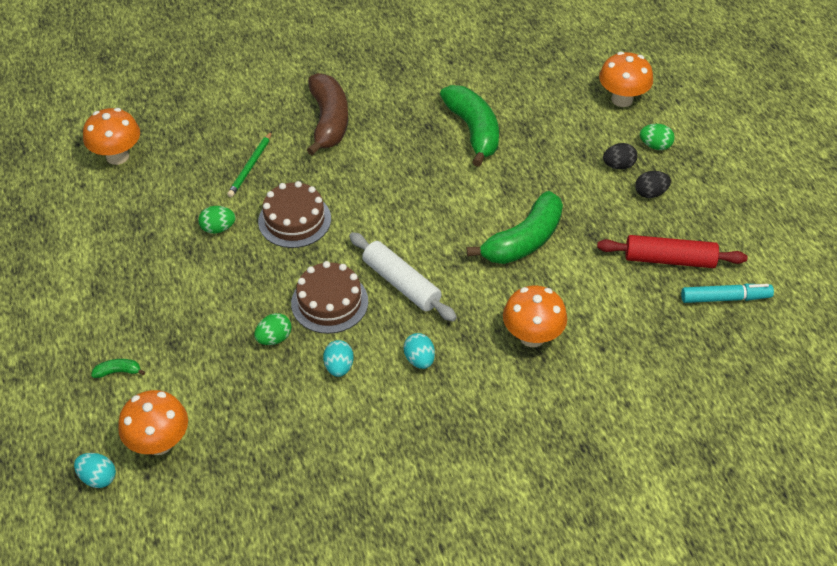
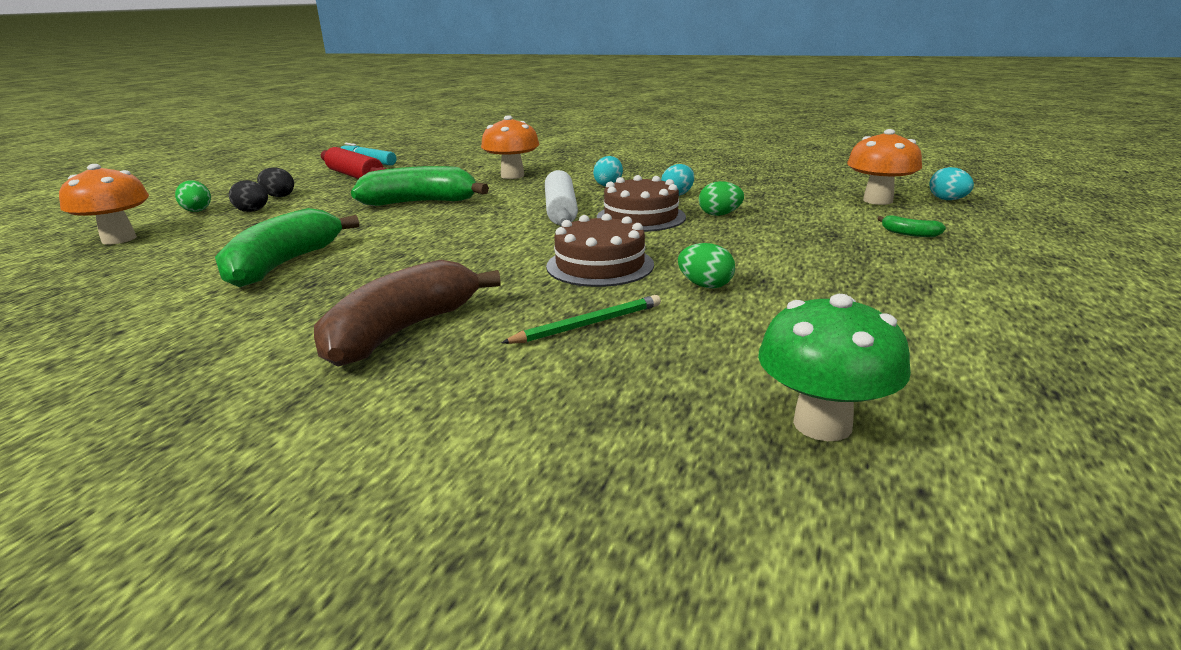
camera: 140 degrees left, 25 degrees down
(117, 156) = (822, 424): orange mushroom -> green mushroom

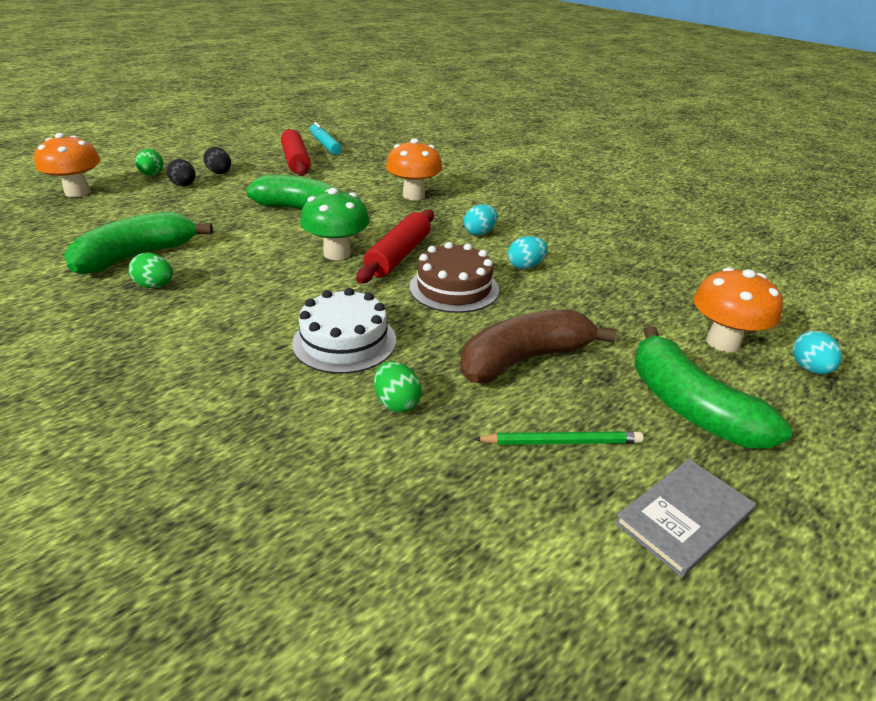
camera: 25 degrees right, 10 degrees up
(402, 331) = (124, 363): brown banana -> brown banana (524, 360)
(561, 210) = (399, 256): white rolling pin -> red rolling pin
(588, 324) = (250, 412): green pencil -> green pencil (561, 442)
(600, 265) = (344, 341): brown cake -> white cake
(719, 214) = (529, 309): green egg -> green egg (155, 286)
(822, 424) = (273, 624): green mushroom -> green mushroom (337, 253)
(909, 233) = (689, 407): green banana -> green banana, size x2.49
(992, 282) = (684, 517): none -> grey book

